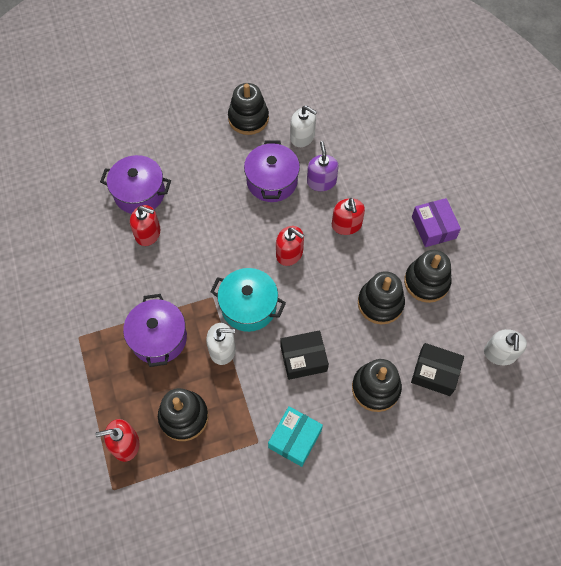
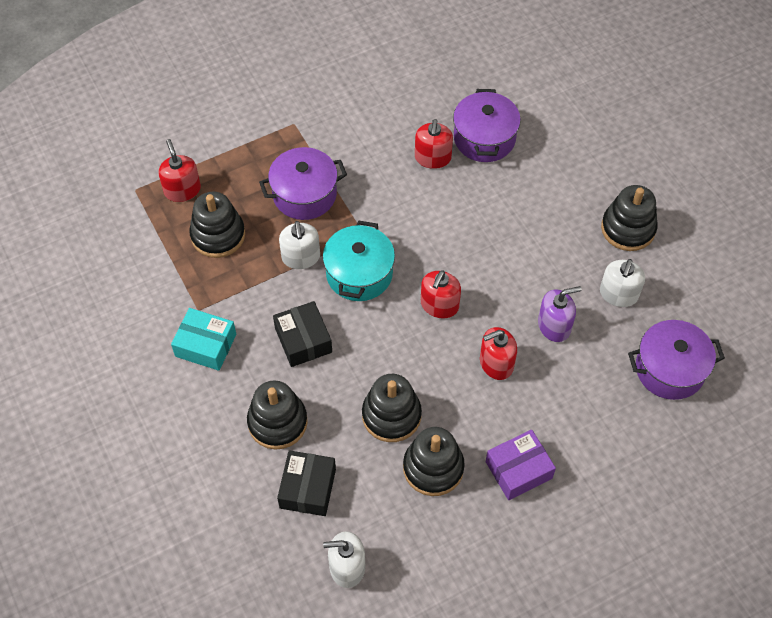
camera: 80 degrees right, 5 degrees down
(272, 181) = (539, 270): purple pot -> purple pot (669, 369)

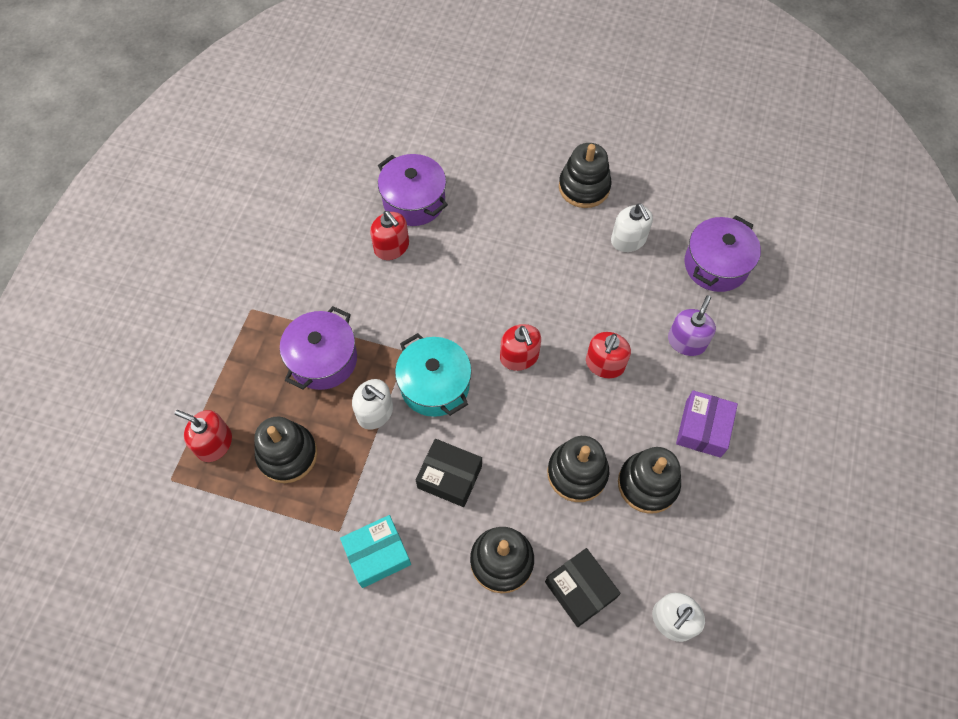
camera: 45 degrees left, 5 degrees up
(554, 326) = (612, 300): purple soap dispenser -> purple soap dispenser (686, 341)

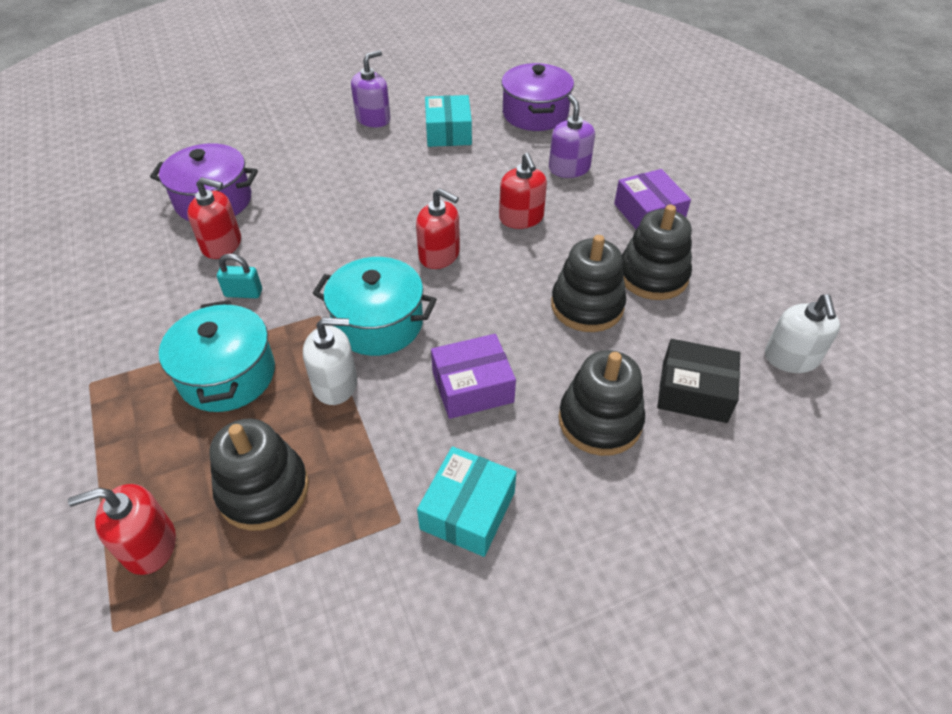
camera: 40 degrees left, 15 degrees down
(323, 359) = (227, 375): purple pot -> turquoise pot
(375, 300) = (243, 293): none -> turquoise padlock
(449, 477) = (472, 387): black box -> purple box
(584, 187) = (373, 119): black stacking toy -> purple soap dispenser
(628, 240) = (448, 132): white soap dispenser -> turquoise box

